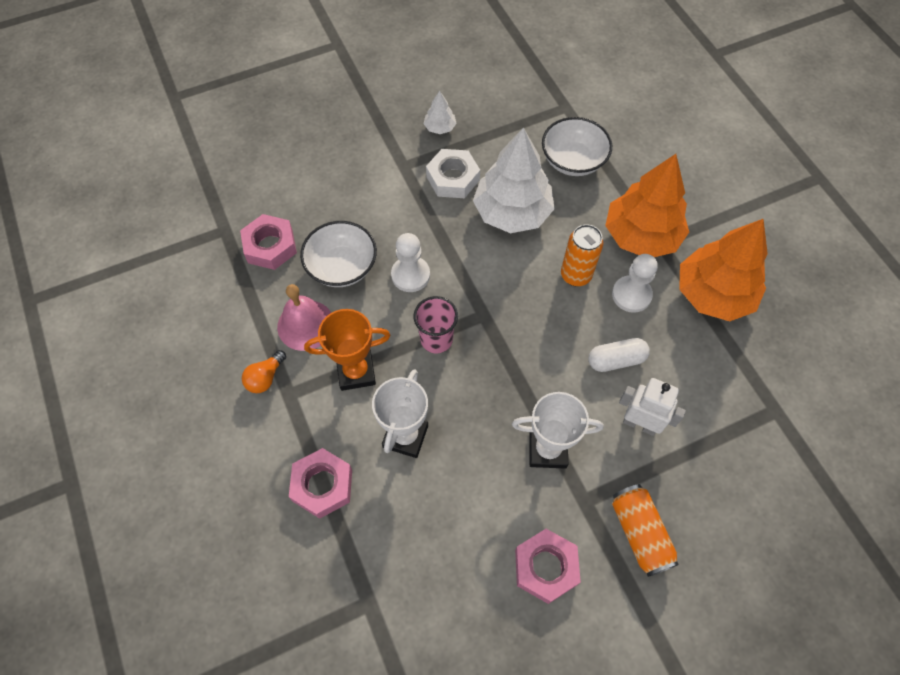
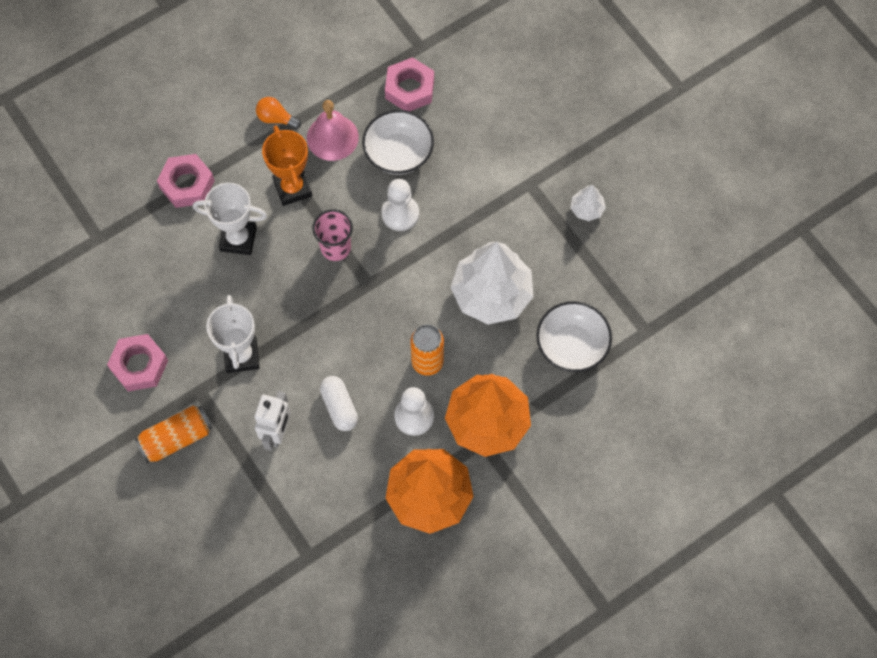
camera: 80 degrees right, 5 degrees up
(453, 178) = (522, 232): white nut -> none

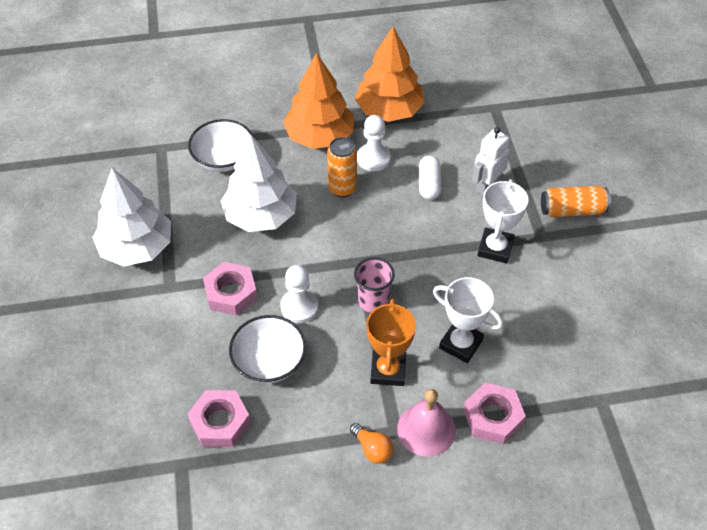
camera: 155 degrees left, 15 degrees down
(139, 365) = (589, 273): pink nut -> pink nut (231, 293)
(332, 137) = (324, 404): pink bell -> pink bell (426, 429)
(587, 209) = (137, 247): white tree -> white tree, size x2.28

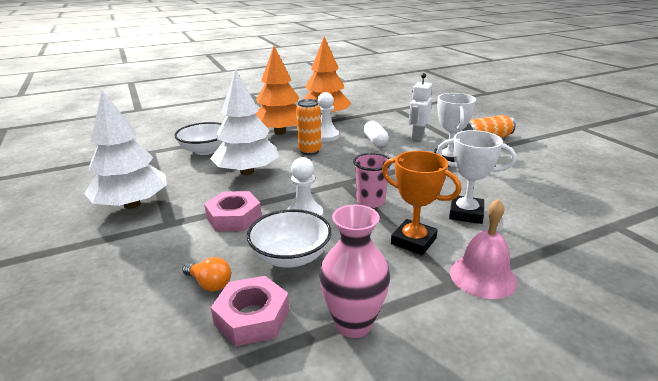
camera: 15 degrees left, 25 degrees down
(295, 449) = (353, 323): none -> pink vase
(372, 449) = (439, 304): orange light bulb -> orange light bulb (209, 284)
(388, 370) = (413, 241): orange trophy -> orange trophy turned 45 degrees counterclockwise
(492, 417) = (537, 254): pink nut -> none

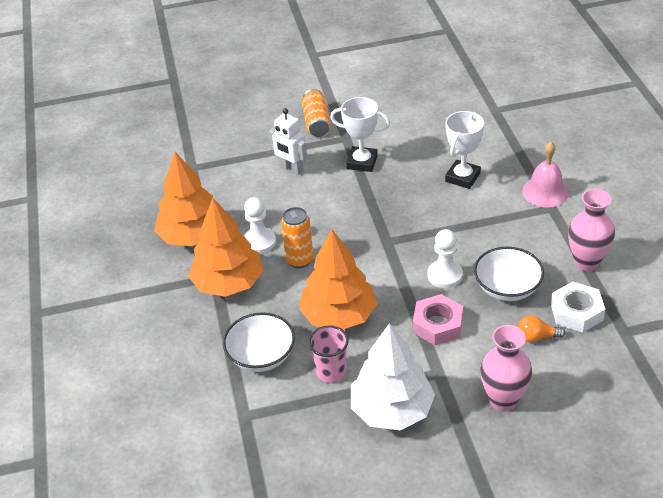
camera: 75 degrees left, 15 degrees up
(119, 265) = (503, 400): none -> pink vase
(209, 284) = (536, 337): orange light bulb -> orange light bulb turned 135 degrees counterclockwise
(247, 172) = (339, 315): white tree -> orange tree
(252, 317) = (576, 312): pink nut -> white nut
(370, 202) = (430, 229): pink cup -> pink cup (331, 372)
(375, 141) = (291, 204): white capsule -> none
(413, 241) = (497, 216): orange trophy -> none

